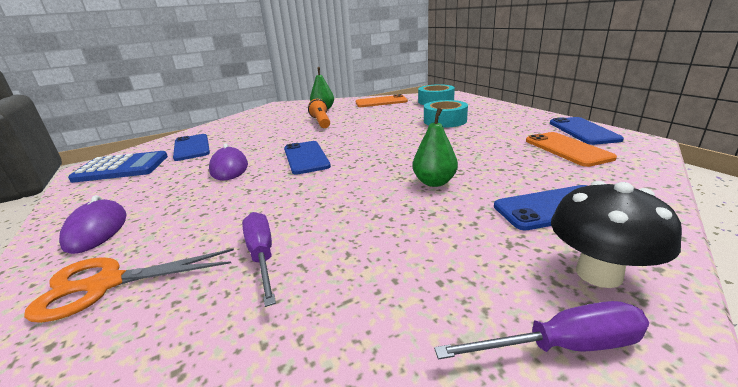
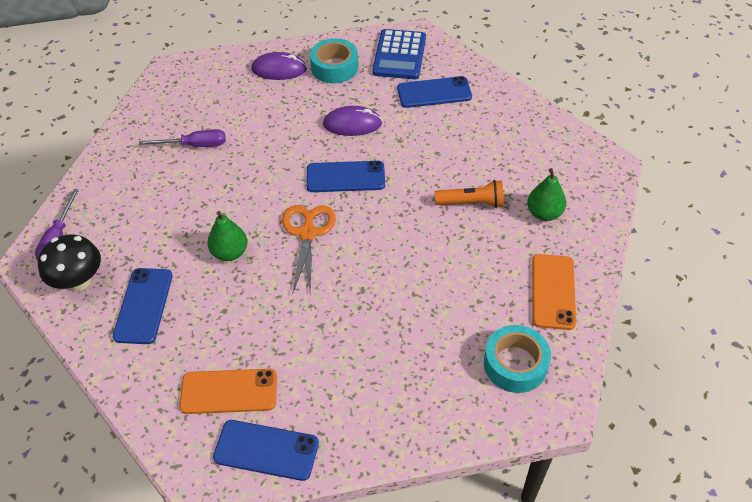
camera: 105 degrees right, 25 degrees up
(106, 284) = (211, 88): orange scissors -> orange scissors (307, 233)
(445, 121) = (397, 330): turquoise tape -> turquoise tape (334, 67)

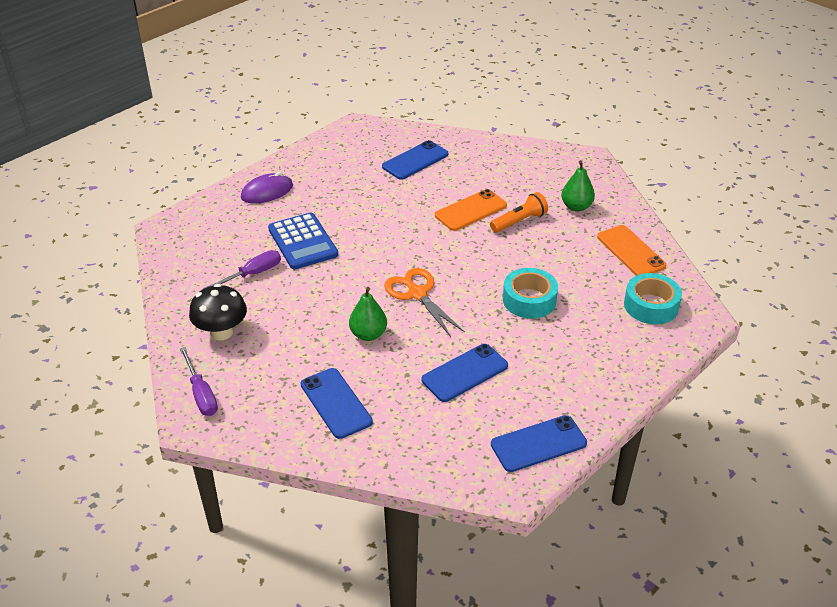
camera: 35 degrees left, 10 degrees down
(79, 281) = (257, 414): black mushroom -> black mushroom (221, 332)
(229, 391) = (470, 423): orange phone -> orange phone (470, 210)
(334, 67) = (314, 173): turquoise tape -> turquoise tape (529, 300)
(345, 177) = (406, 244): blue phone -> blue phone (465, 373)
(352, 124) = (372, 206): purple mouse -> none
(399, 55) = (360, 145): blue calculator -> blue calculator (302, 242)

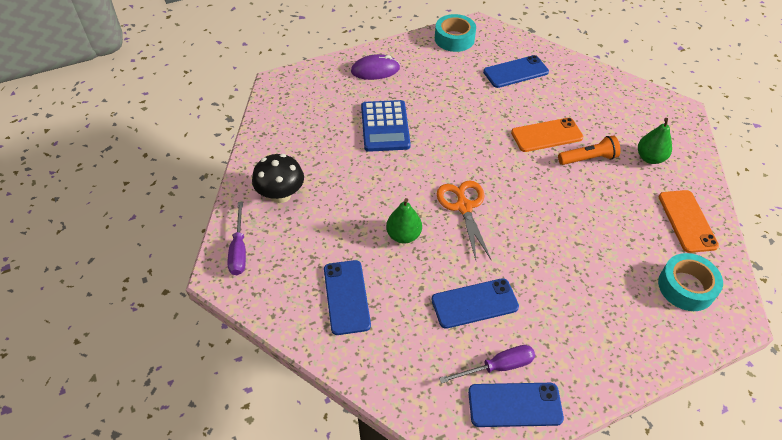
camera: 20 degrees right, 10 degrees up
(252, 274) = (330, 146): purple screwdriver -> purple screwdriver (498, 367)
(529, 300) = (566, 244): turquoise tape -> turquoise tape (454, 39)

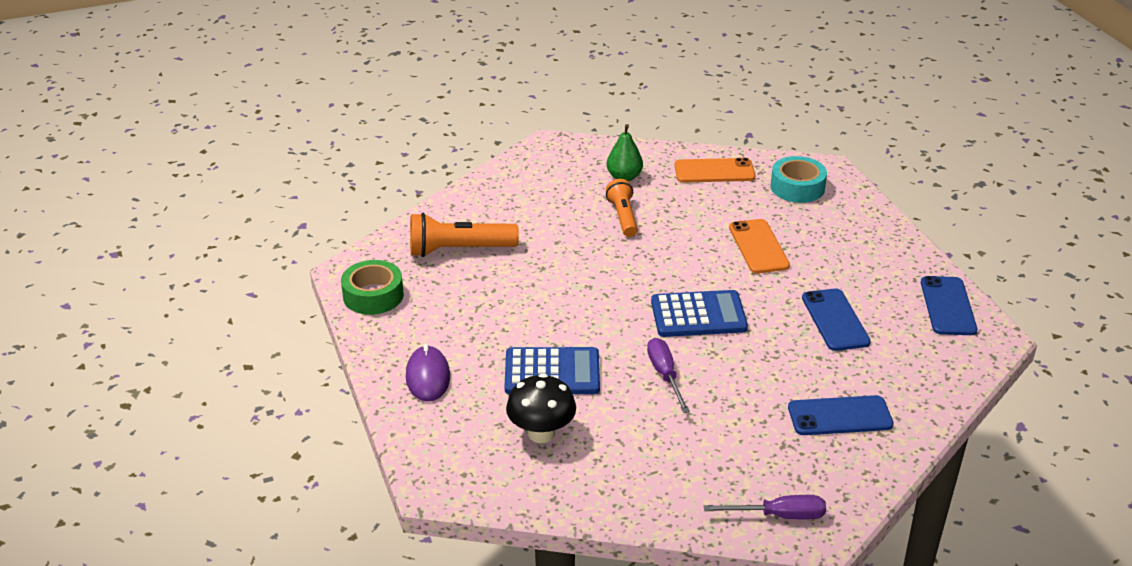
camera: 85 degrees left, 15 degrees down
(281, 195) = (680, 476): black mushroom -> black mushroom (541, 433)
(403, 235) = (744, 366): green pear -> none
(454, 39) = (373, 295): turquoise tape -> green tape
(464, 207) = (698, 315): orange scissors -> blue calculator
(498, 367) = (909, 312): purple screwdriver -> purple screwdriver (665, 375)
(515, 72) = (459, 250): blue phone -> orange flashlight
(546, 135) = (582, 241): orange phone -> orange phone (758, 247)

